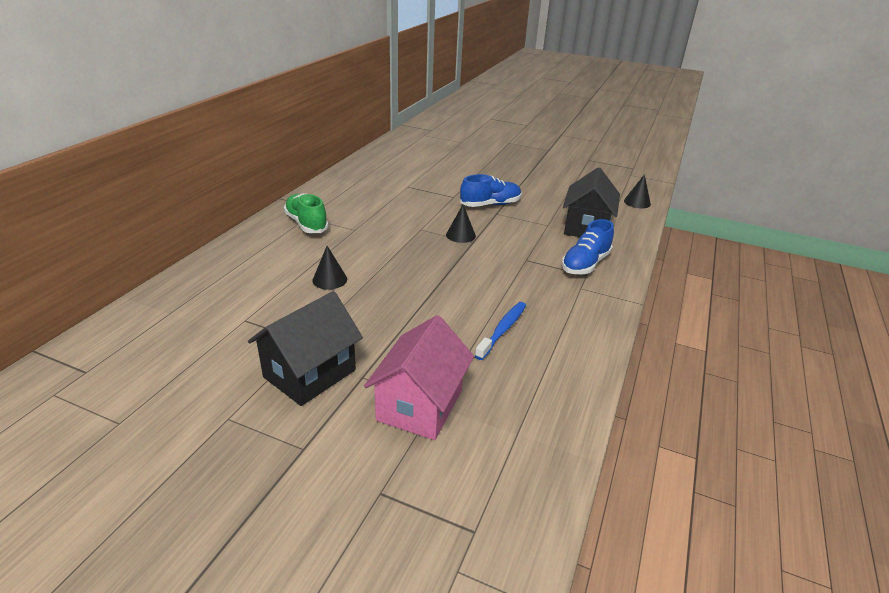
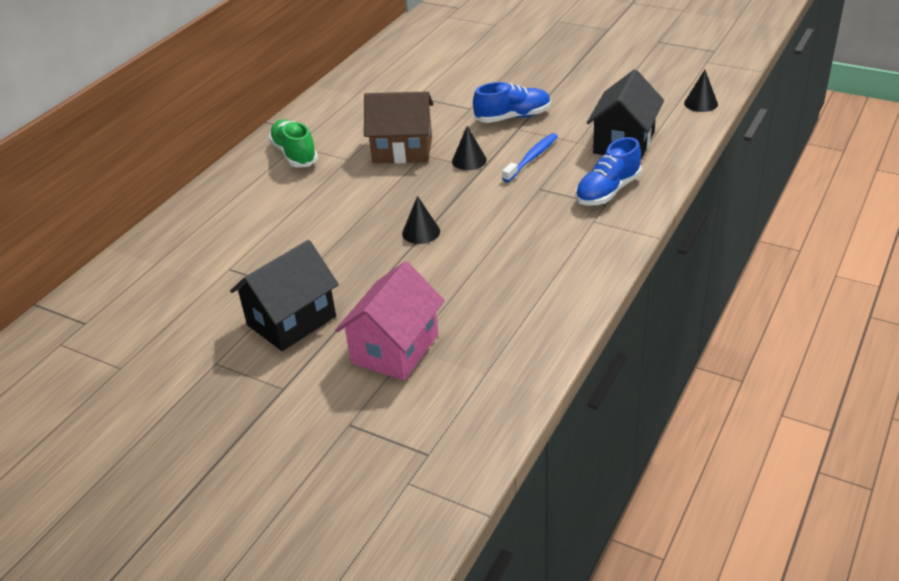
camera: 10 degrees right, 5 degrees up
(329, 279) = (316, 221): black cone -> black cone (421, 232)
(401, 224) = (402, 150): none -> brown house
(502, 330) = (493, 272): blue toothbrush -> blue toothbrush (531, 158)

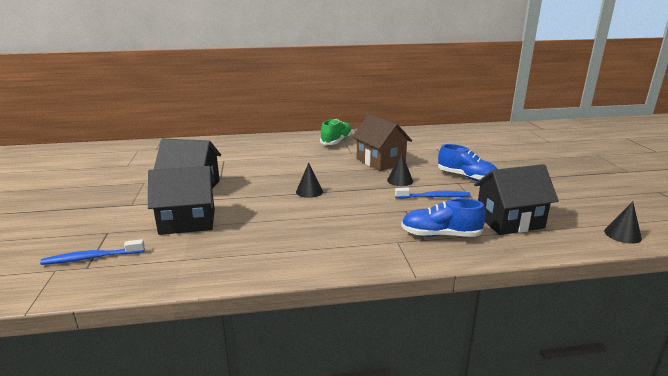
camera: 50 degrees right, 15 degrees down
(395, 349) = (187, 222): pink house -> black house
(408, 446) = (92, 258): none -> blue toothbrush

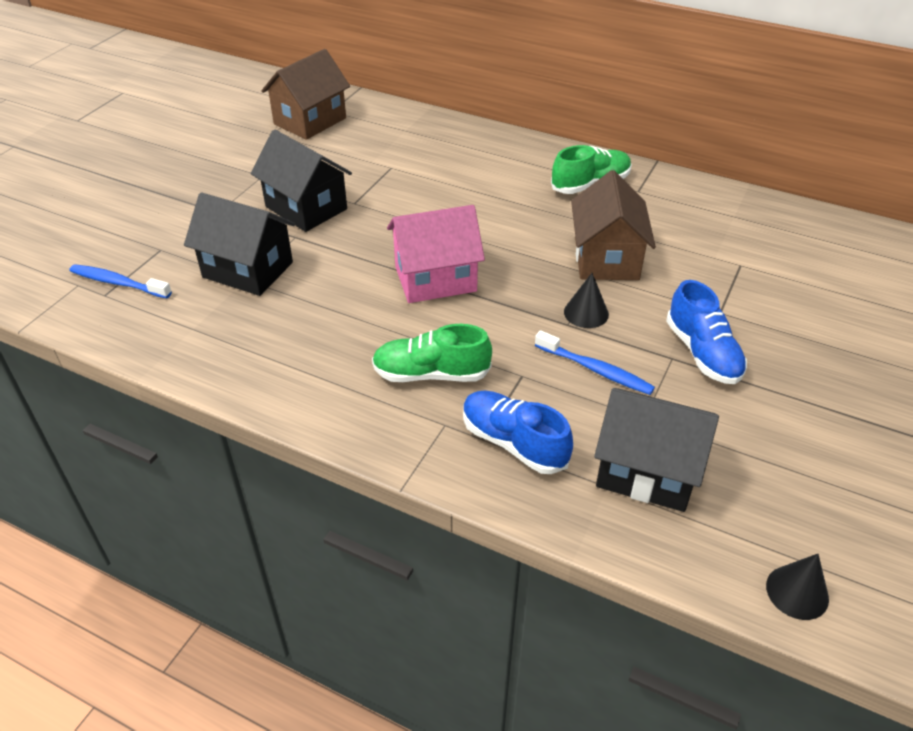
camera: 35 degrees right, 20 degrees up
(147, 155) = (310, 121): none -> brown house
(309, 191) = (435, 279): black cone -> pink house
(361, 226) = (431, 374): none -> green shoe

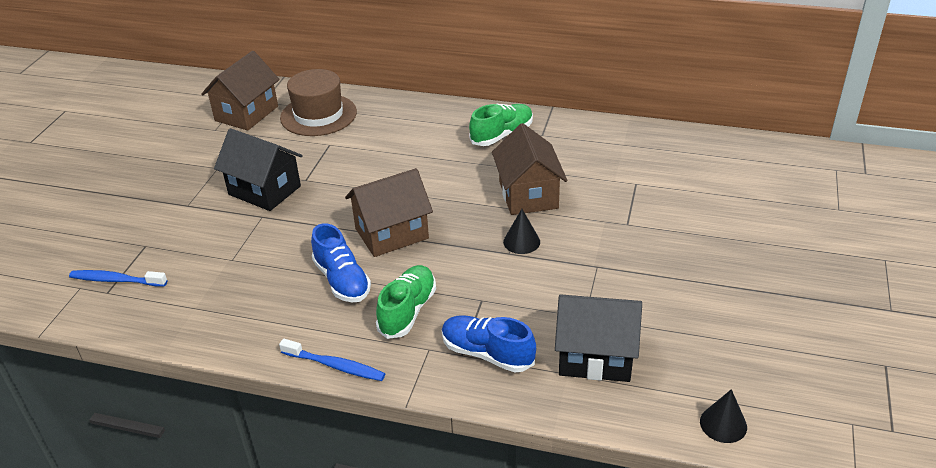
camera: 10 degrees left, 5 degrees down
(248, 270) = (228, 251): black house -> none
(387, 133) = (318, 115): none -> brown hat
(431, 374) = (407, 311): green shoe -> green shoe turned 120 degrees clockwise
(435, 279) = (391, 233): pink house -> brown house
(595, 369) = (538, 285): blue toothbrush -> blue toothbrush (334, 365)
(702, 353) = (619, 258): blue shoe -> blue shoe (342, 280)

